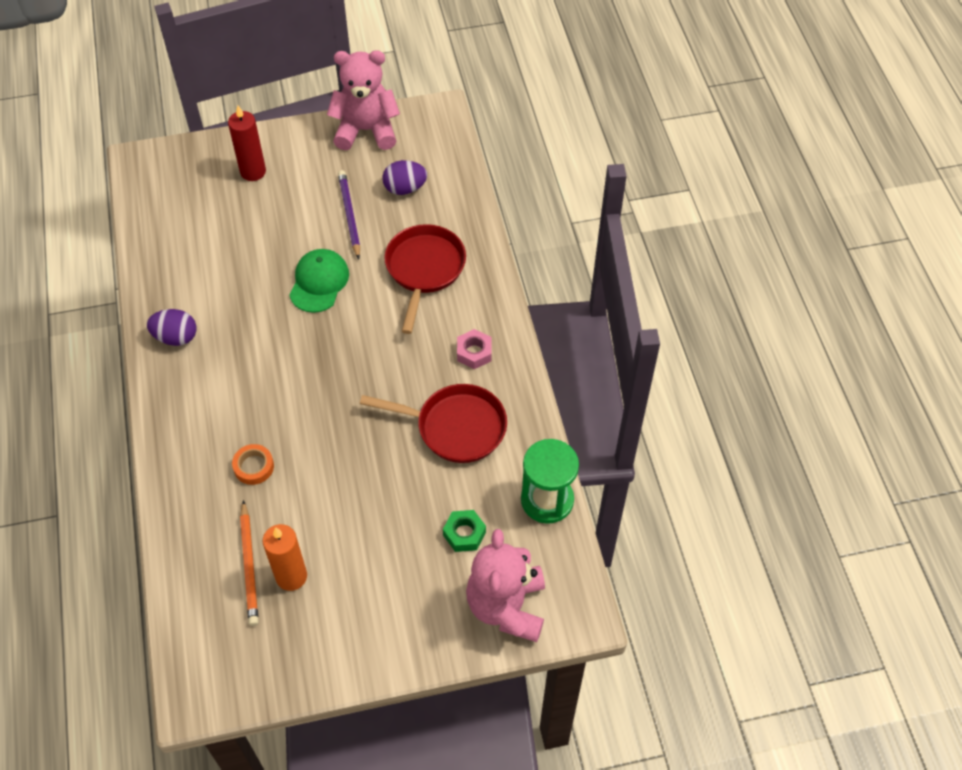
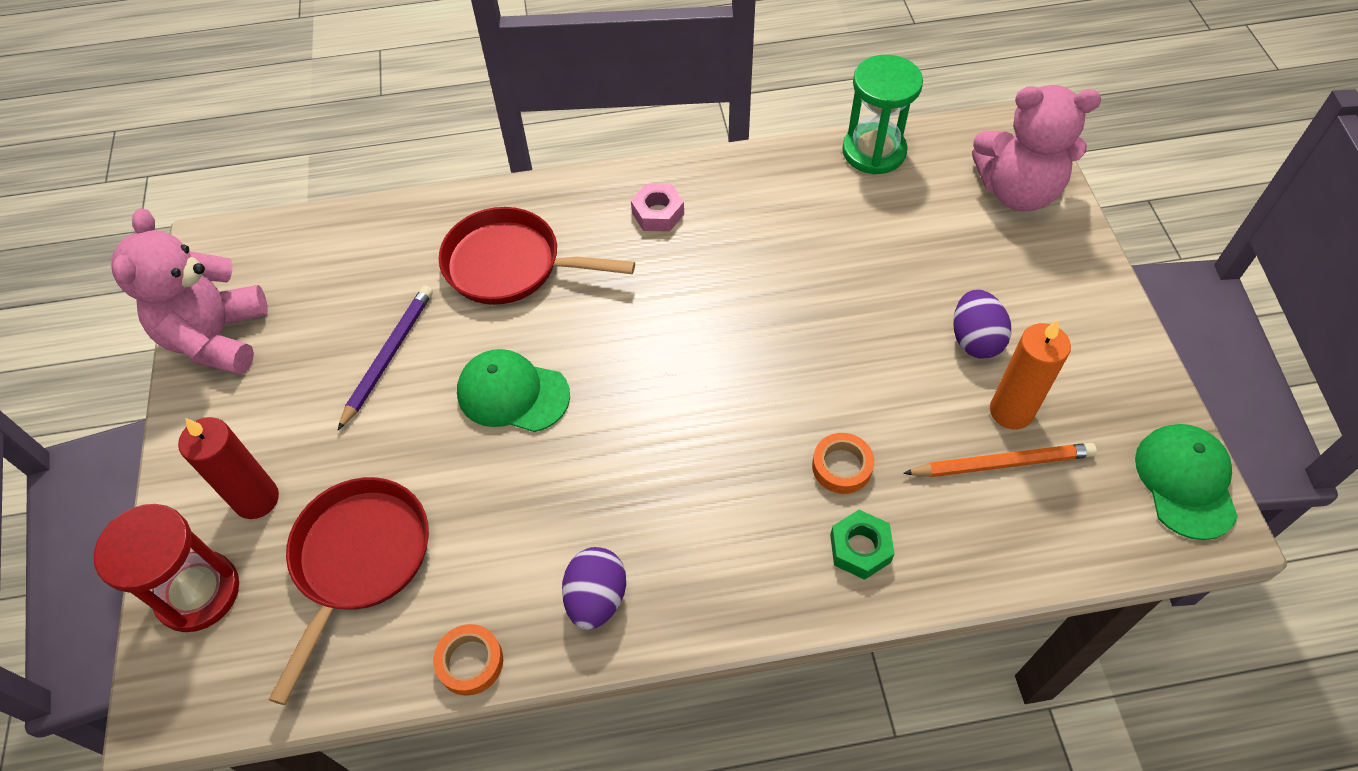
camera: 85 degrees left, 0 degrees up
(145, 282) = (470, 662): none -> orange tape
(198, 159) = (198, 593): none -> red hourglass
(226, 686) = (1185, 482): none -> green cap
(349, 215) = (388, 356): purple pencil -> purple pencil turned 120 degrees clockwise
(405, 188) = (353, 287): purple egg -> purple egg (975, 340)
(455, 427) = (773, 234): red pan -> red pan (359, 560)
(464, 533) = (926, 228): green nut -> green nut (860, 548)

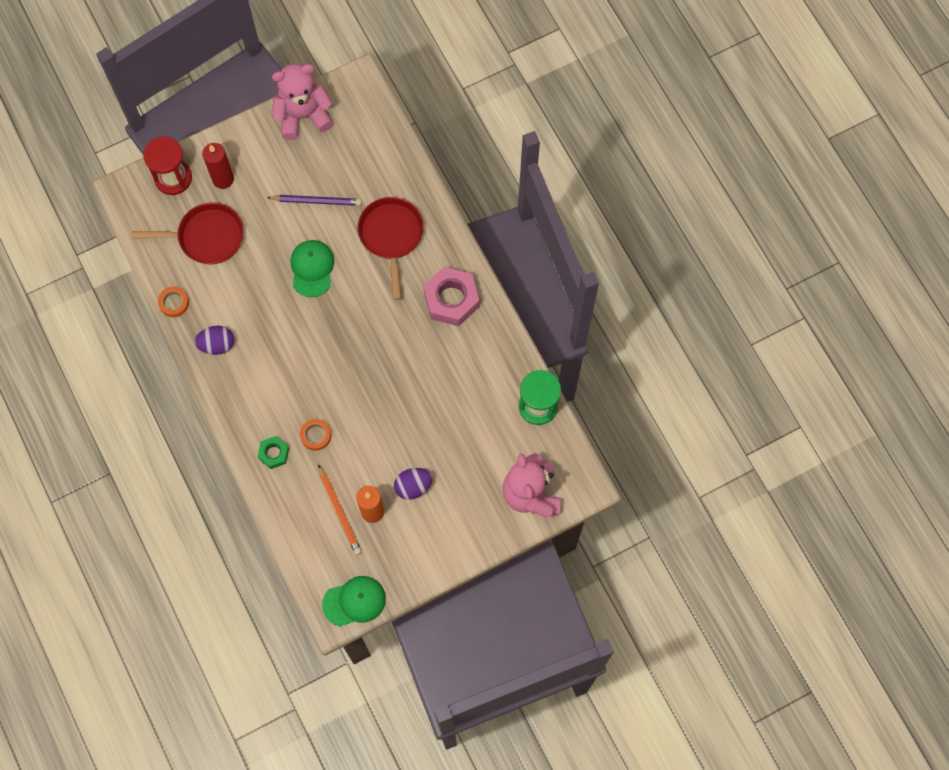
camera: 70 degrees right, 15 degrees up
(658, 213) = (451, 300): pink nut -> pink nut, size x1.86

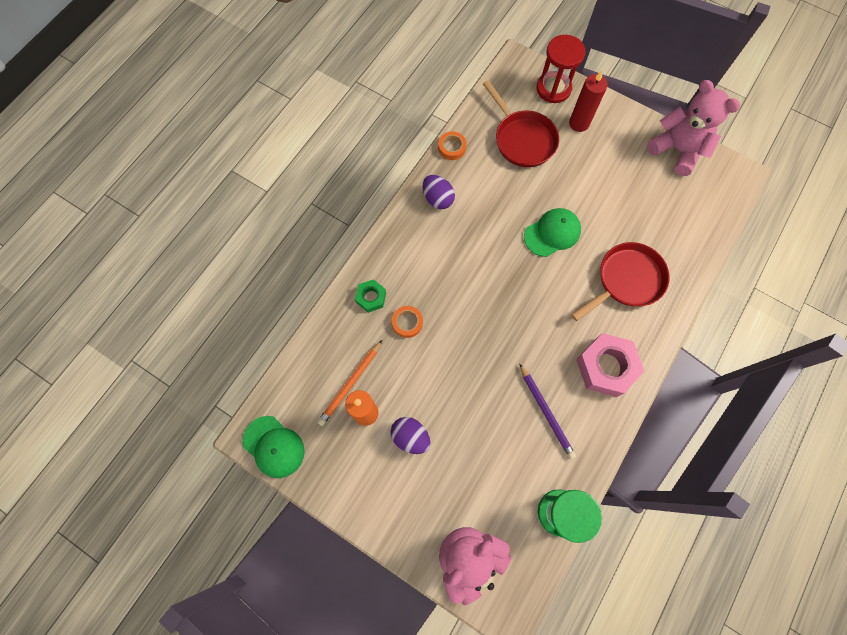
camera: 60 degrees right, 0 degrees up
(316, 201) = (612, 202): purple pencil -> purple pencil (546, 412)

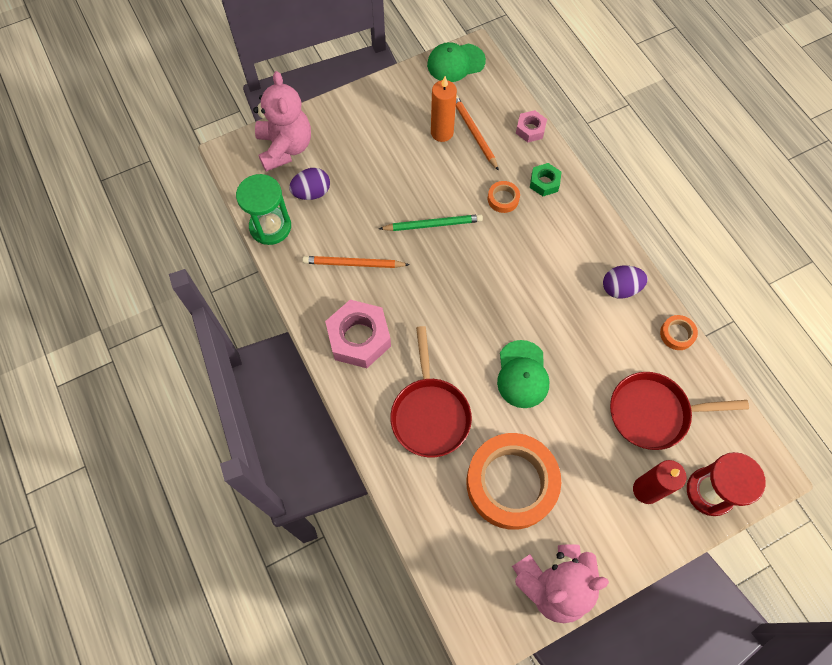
camera: 120 degrees right, 5 degrees down
(320, 336) = (530, 129): none -> pink nut
(410, 437) = (402, 154): purple egg -> purple egg (312, 193)
(467, 367) = (432, 224): none -> green pencil
(546, 412) = (354, 264): purple pencil -> orange pencil
(634, 203) = (511, 483): none -> orange tape

